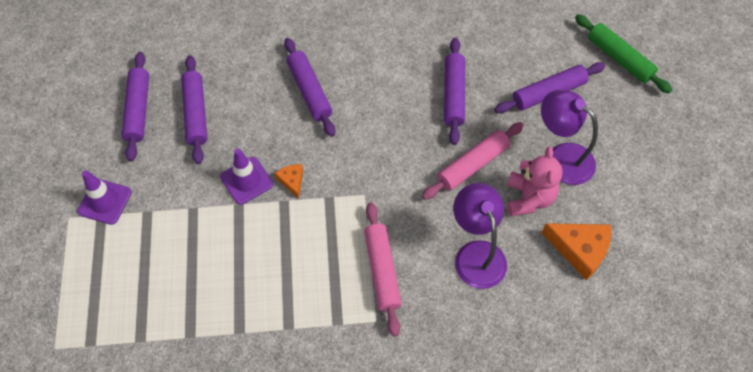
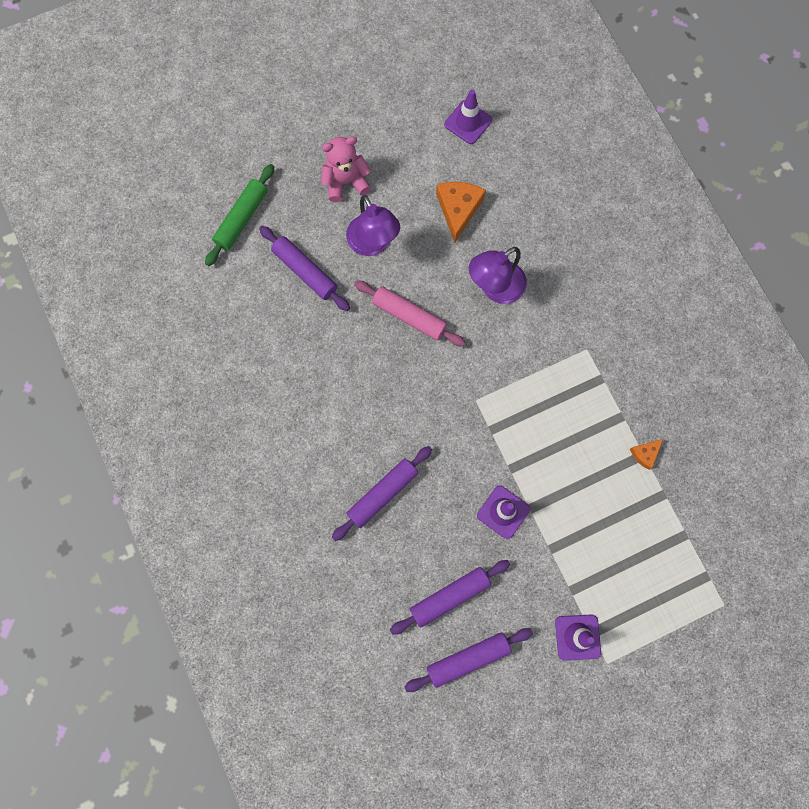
camera: 110 degrees left, 15 degrees up
(292, 181) = (487, 470): orange cheese -> orange cheese (645, 454)
(382, 271) = (541, 359): pink rolling pin -> none
(453, 95) = (338, 356): purple rolling pin -> none
(529, 198) = (425, 261): pink teddy bear -> pink teddy bear (345, 182)
(561, 158) = (373, 244): purple lamp -> purple lamp turned 45 degrees counterclockwise
(689, 297) = (468, 122): none -> purple traffic cone

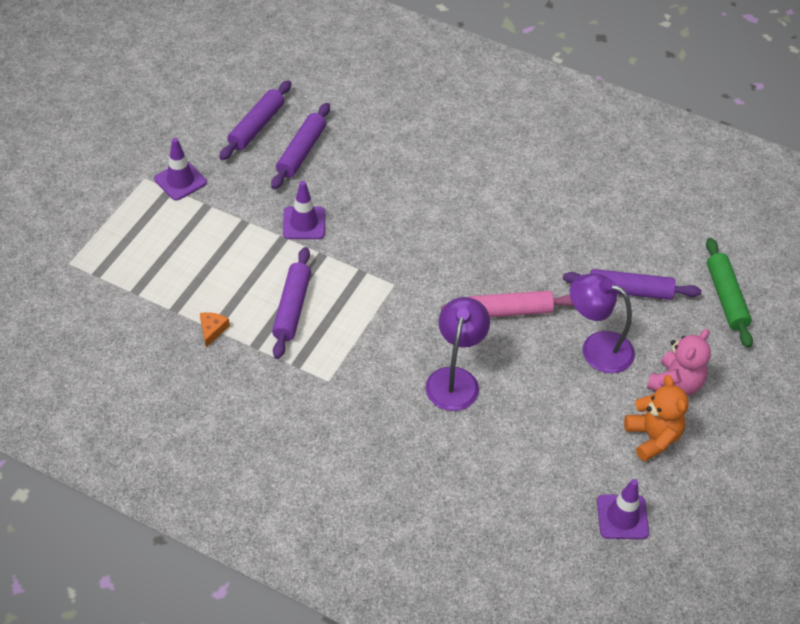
camera: 140 degrees right, 25 degrees down
(382, 494) = (411, 182): purple rolling pin -> purple rolling pin (292, 308)
(398, 157) = (652, 437): none -> orange teddy bear
(458, 209) = (551, 426): orange cheese -> none

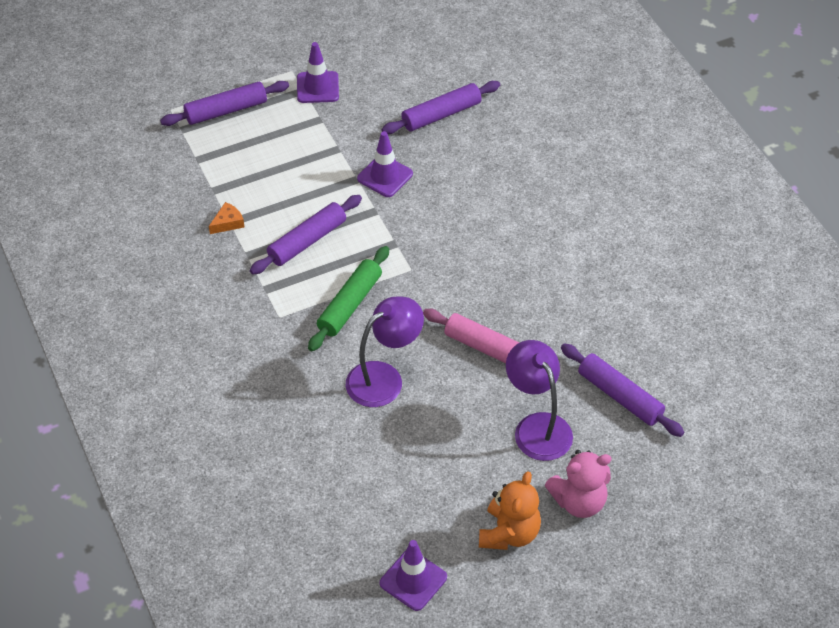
camera: 40 degrees right, 0 degrees up
(256, 126) = (424, 73): purple rolling pin -> purple rolling pin (226, 110)
(725, 298) = (709, 456): green rolling pin -> green rolling pin (349, 304)

